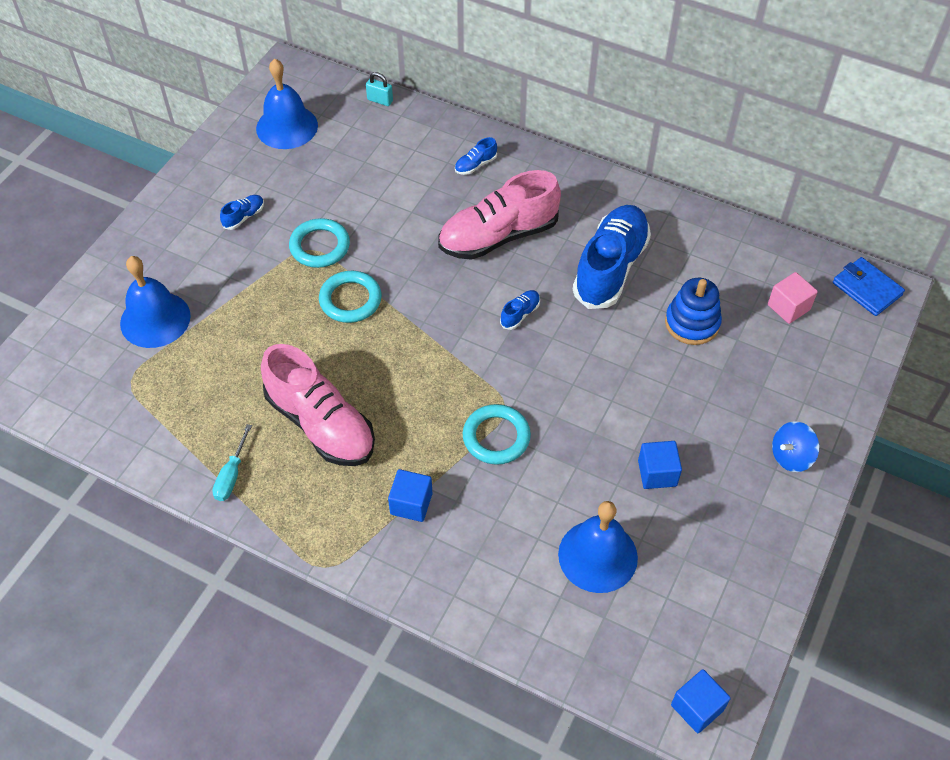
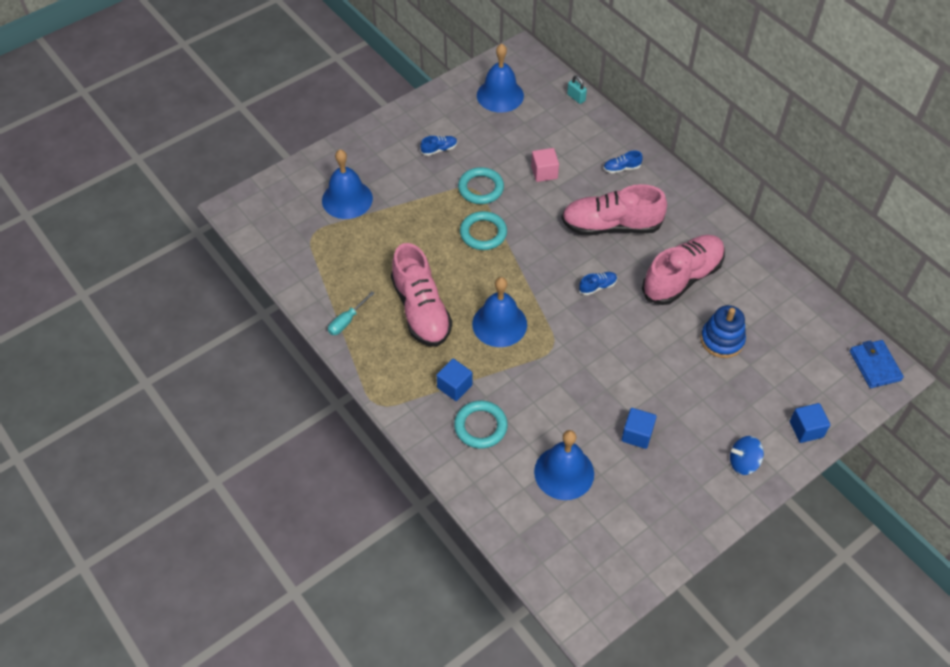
camera: 25 degrees right, 0 degrees up
(427, 404) = (499, 324): none -> blue bell
(496, 437) = (535, 365): turquoise ring -> turquoise ring (480, 426)
(610, 268) = (682, 278): blue shoe -> pink shoe
(697, 707) = (579, 600): blue cube -> blue cube (806, 429)
(788, 307) = (803, 356): pink cube -> pink cube (544, 172)

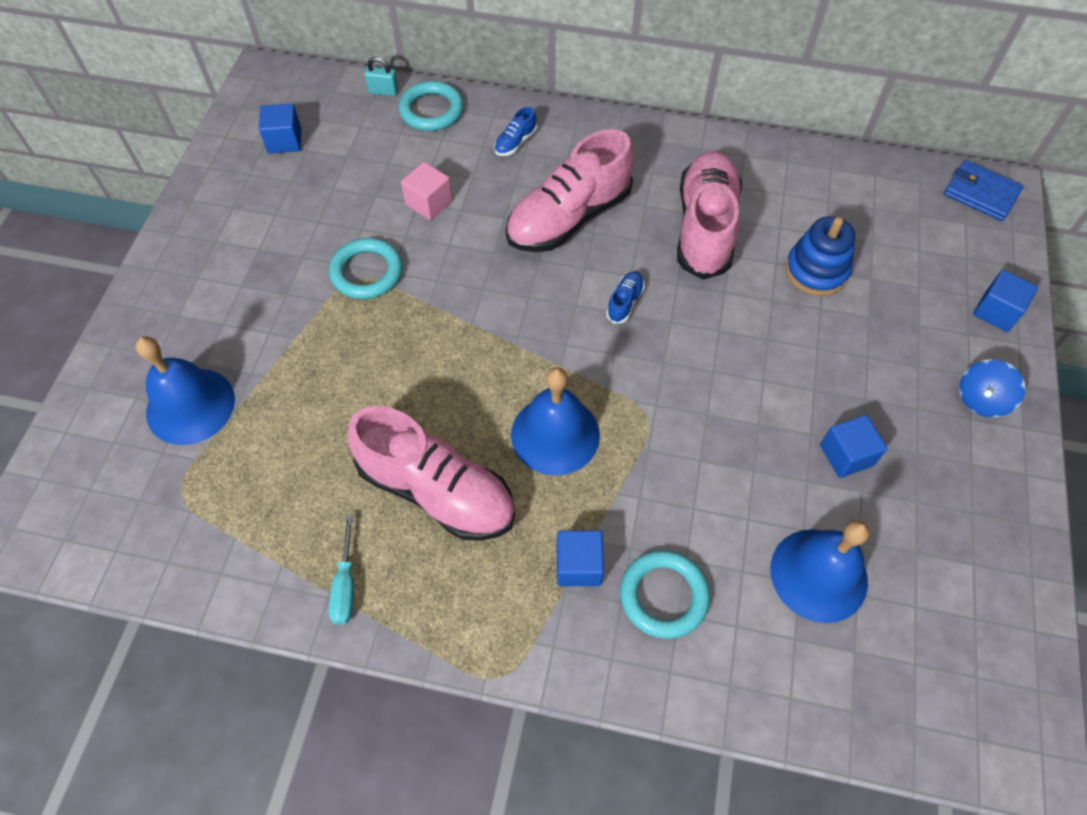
camera: 40 degrees left, 5 degrees up
(439, 149) = (265, 256): blue shoe -> none
(483, 233) = (423, 328): turquoise ring -> turquoise ring (431, 110)
(500, 95) = (284, 141): blue bell -> blue cube

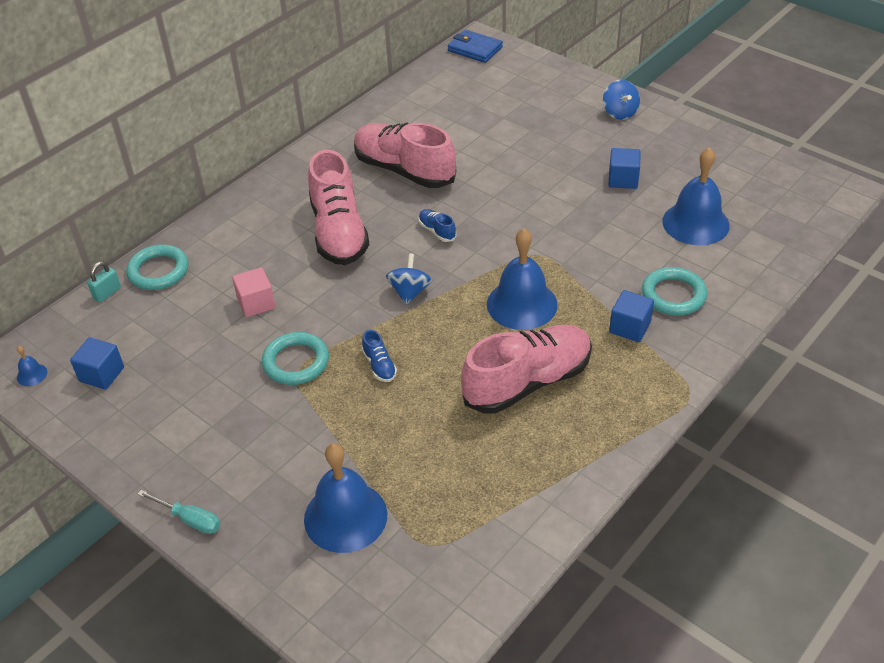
camera: 60 degrees left, 15 degrees down
(263, 97) = (32, 374): none -> blue bell
(345, 585) = (575, 458): turquoise screwdriver -> turquoise screwdriver (190, 519)
(515, 142) = (239, 235): blue shoe -> blue shoe (379, 365)
(515, 320) = (409, 292): none -> blue spinning top
(816, 271) = (480, 137): blue stacking toy -> none
(980, 193) = (475, 49): blue wallet -> blue wallet turned 60 degrees clockwise
(996, 312) = (564, 81): blue cube -> none

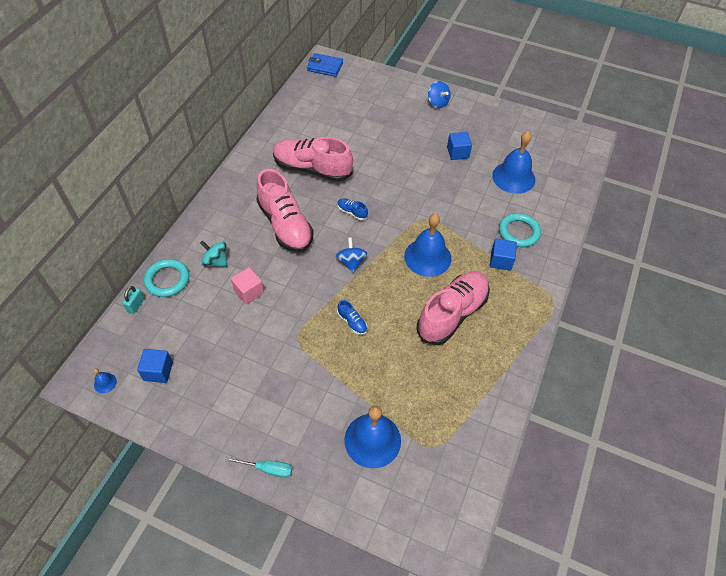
camera: 20 degrees left, 10 degrees up
(229, 260) = (216, 261): none -> turquoise spinning top
(296, 362) = (294, 331): turquoise ring -> none

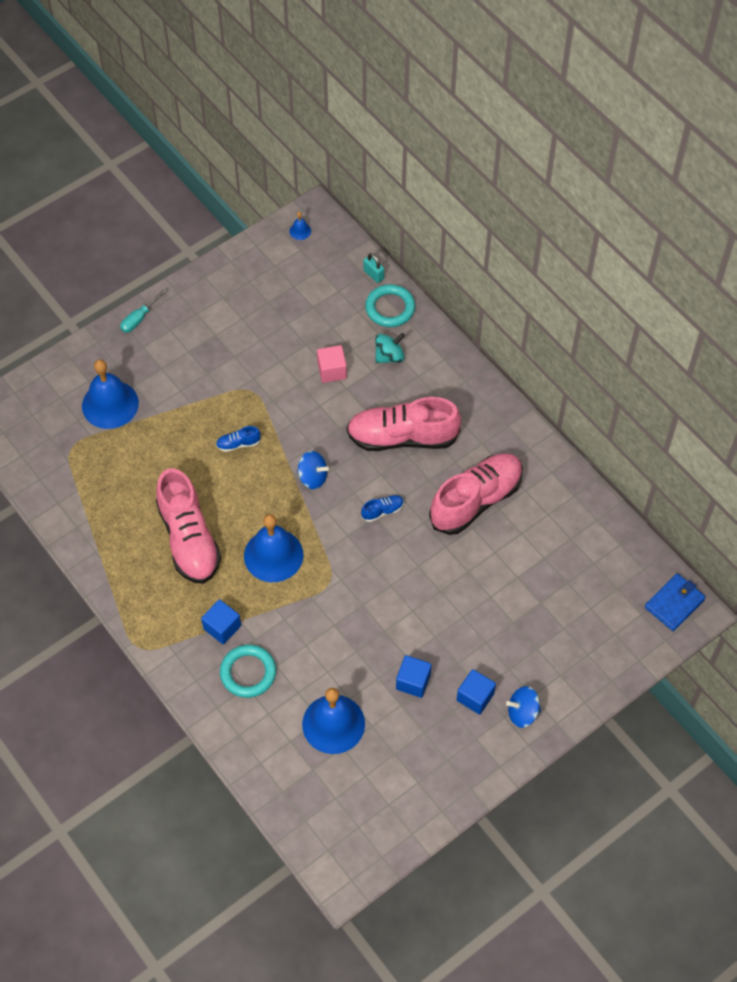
camera: 120 degrees right, 5 degrees up
(158, 371) = (287, 271): blue cube -> blue cube (475, 697)

